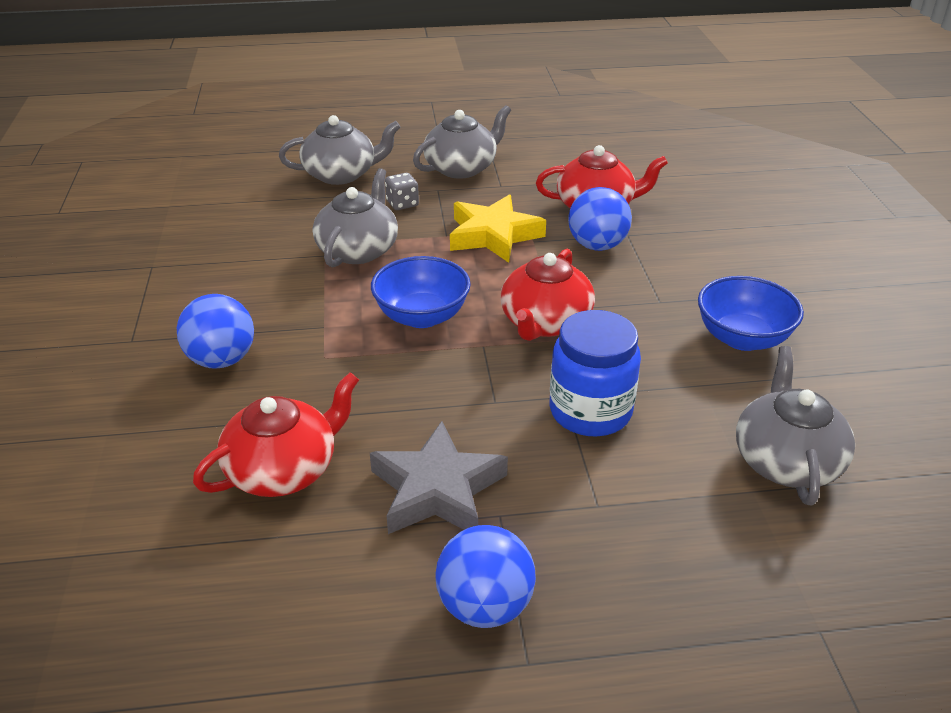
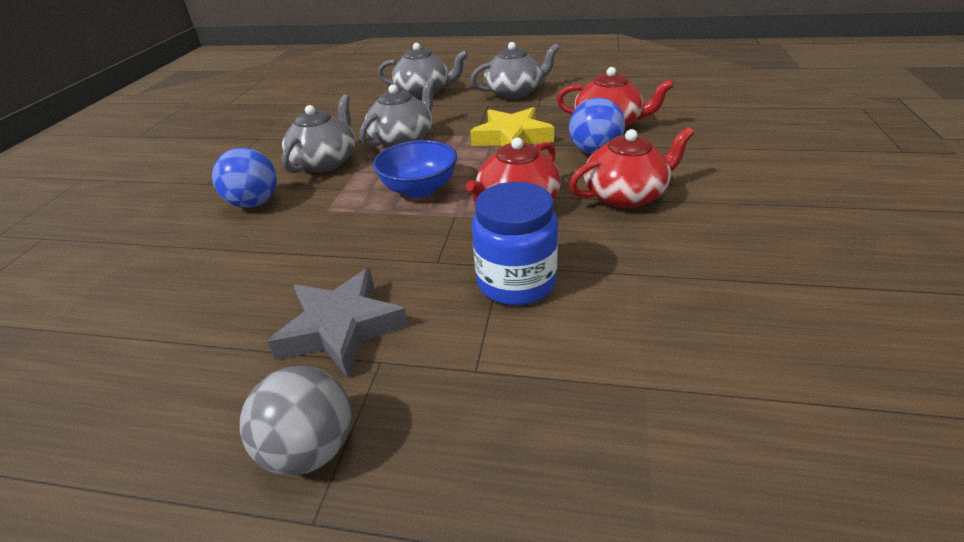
camera: 20 degrees right, 0 degrees up
(284, 469) = (236, 290): red teapot -> red teapot (626, 195)
(402, 204) = (455, 112): grey dice -> none
(485, 606) = (311, 448): blue ball -> grey ball
(742, 338) = (697, 238): blue bowl -> none
(786, 461) = (695, 362): grey teapot -> grey teapot (325, 162)

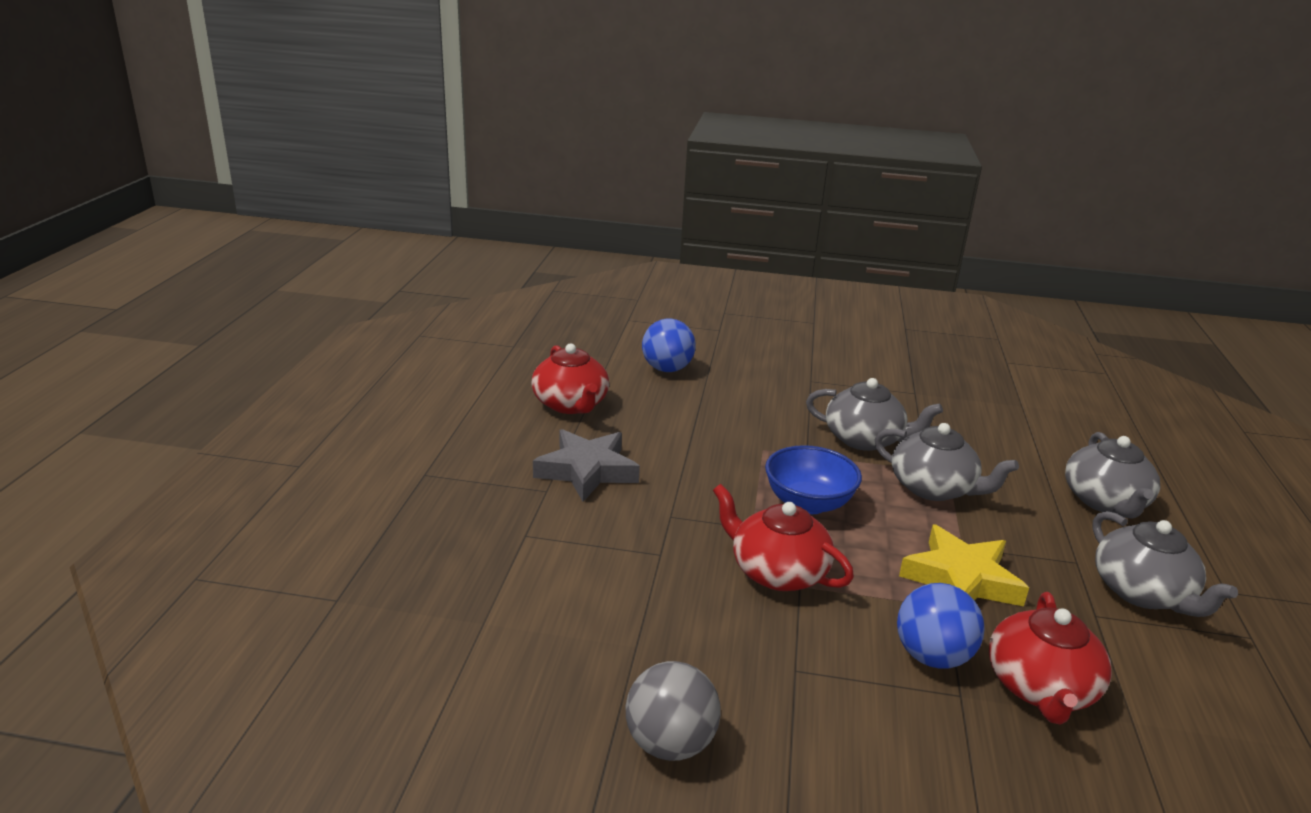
camera: 85 degrees right, 10 degrees down
(254, 203) = (774, 409): blue ball -> blue ball (667, 369)
(311, 448) = (476, 468): grey ball -> grey ball (670, 743)
(516, 282) = (632, 562): blue jar -> none
(626, 195) = (804, 667): red teapot -> red teapot (571, 404)

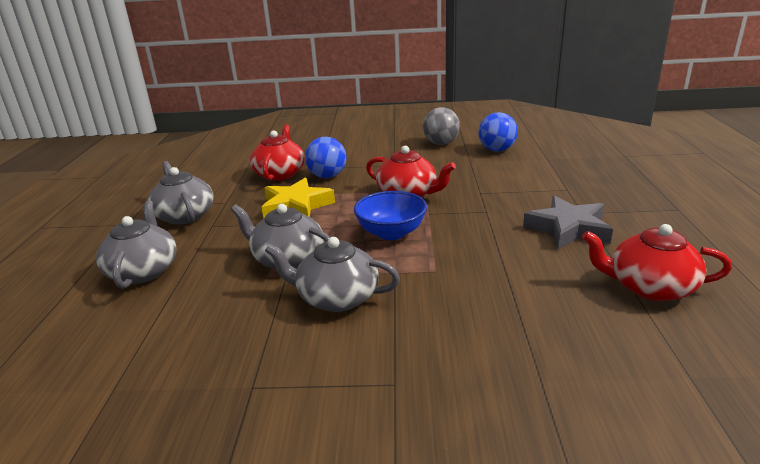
camera: 175 degrees right, 0 degrees up
(571, 404) = (649, 287): red teapot -> red teapot turned 45 degrees counterclockwise
(667, 369) = (595, 366): blue ball -> blue ball (497, 150)

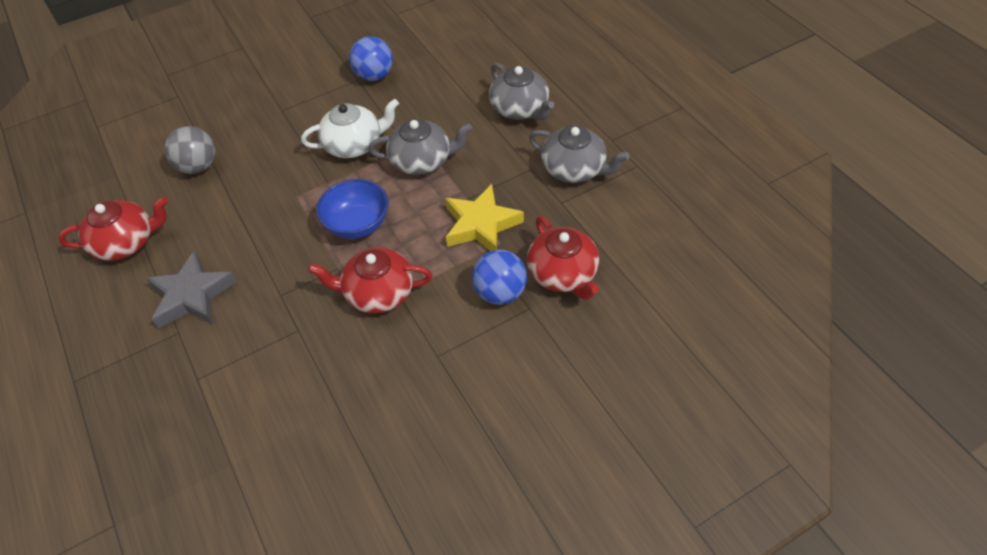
camera: 150 degrees right, 25 degrees up
(336, 298) = (354, 145): grey teapot -> white teapot
(441, 143) = (408, 456): grey ball -> grey ball (198, 166)
(497, 150) = (311, 466): blue ball -> blue ball (374, 76)

